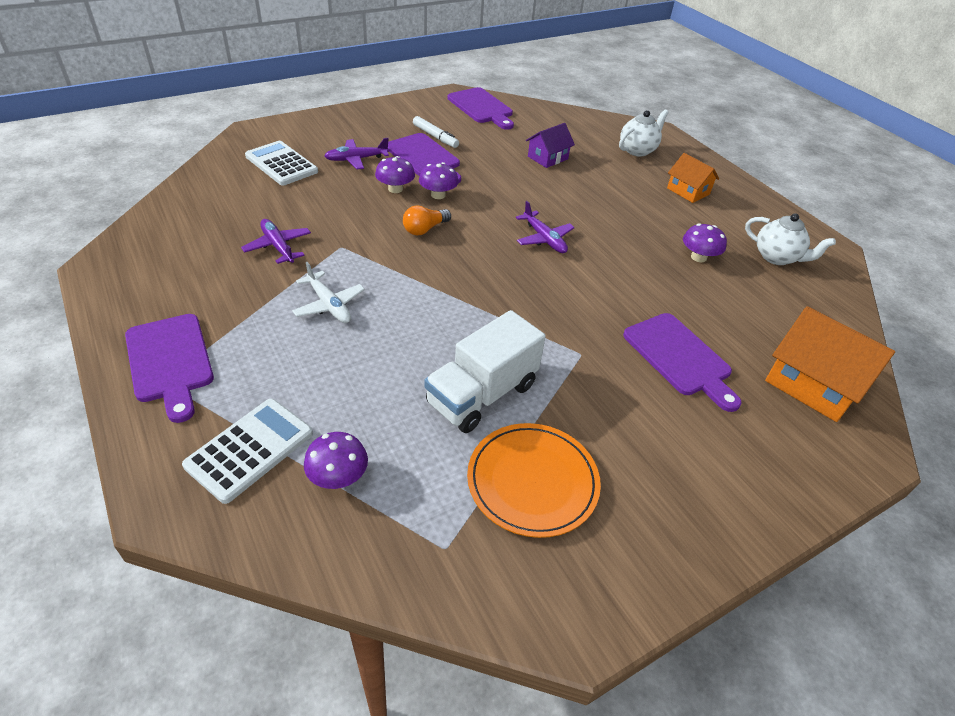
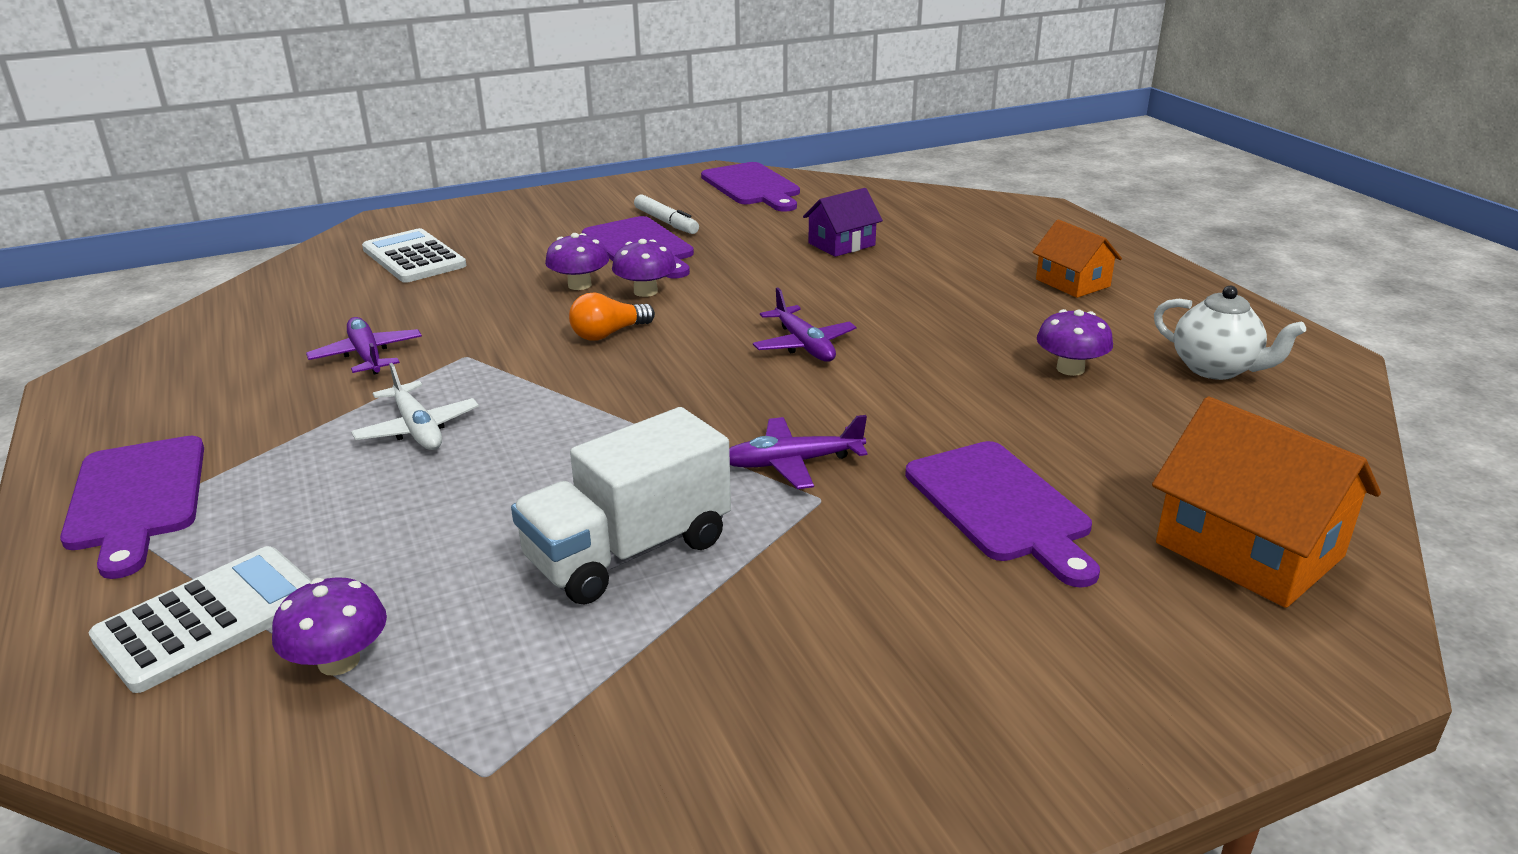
camera: 10 degrees right, 15 degrees down
(357, 159) = (532, 250): purple plane -> purple plane (793, 463)
(532, 481) = (677, 680): orange plate -> none
(637, 150) = (997, 233): white teapot -> none

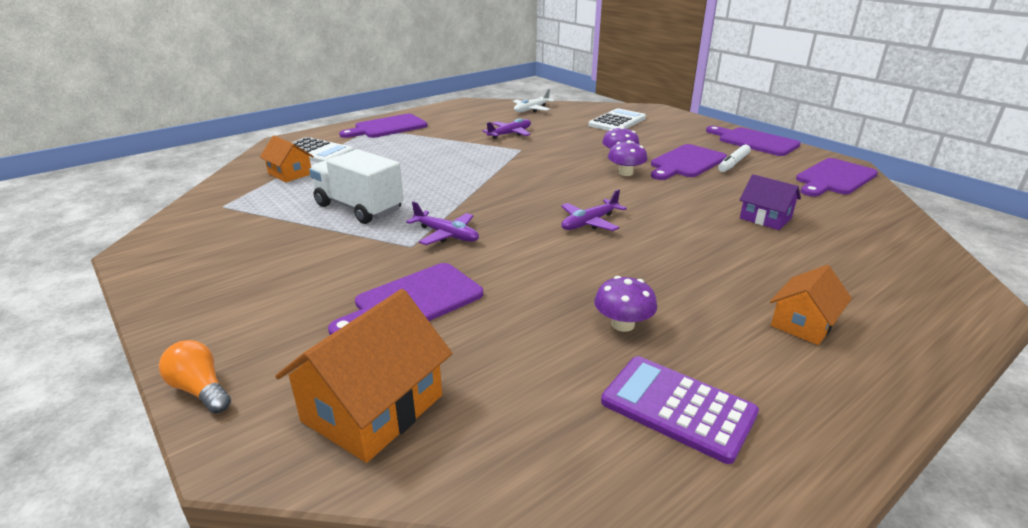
camera: 75 degrees right, 0 degrees up
(339, 661) = (290, 173): purple mushroom -> orange house
(417, 428) = (450, 154): white plane -> white plane (531, 109)
(600, 193) = (754, 141): none -> purple cutting board
(608, 334) = (565, 172): orange light bulb -> orange light bulb (200, 389)
(793, 463) = (446, 235): purple plane -> purple plane turned 150 degrees clockwise
(1215, 369) = (677, 408): white teapot -> purple calculator

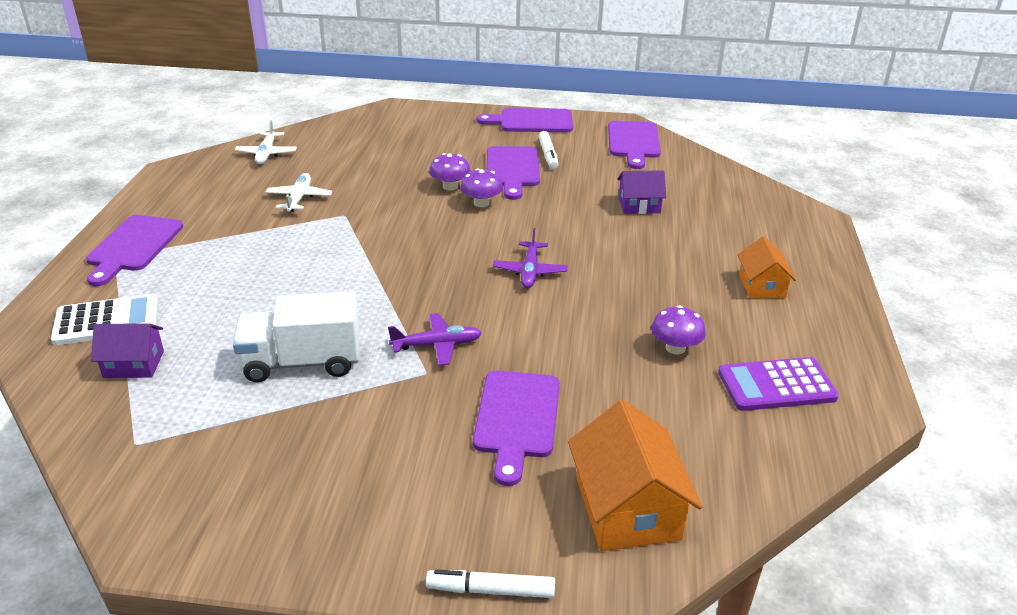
camera: 45 degrees left, 5 degrees up
(200, 389) = (491, 590): orange light bulb -> white marker
(290, 173) = (134, 364): orange house -> purple house
(509, 134) = (299, 198): purple plane -> white plane
(617, 122) = (382, 139): white calculator -> none

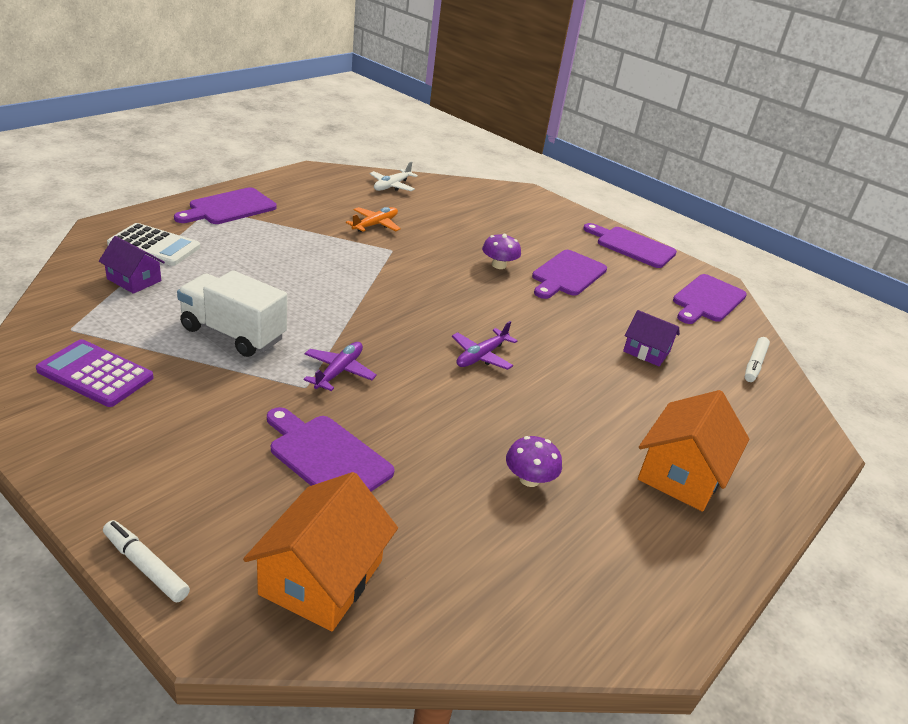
camera: 30 degrees right, 0 degrees up
(299, 198) = (375, 225): white plane -> orange plane
(436, 345) = (338, 372): purple plane -> purple plane turned 90 degrees counterclockwise
(481, 203) = (508, 288): purple mushroom -> none
(516, 419) = (327, 457): purple cutting board -> purple cutting board turned 90 degrees clockwise
(548, 155) = (613, 277): white marker -> white marker (754, 364)
(762, 286) = (682, 473): orange house -> orange house, size x1.66
(776, 385) = (585, 563): purple calculator -> purple calculator (95, 374)

